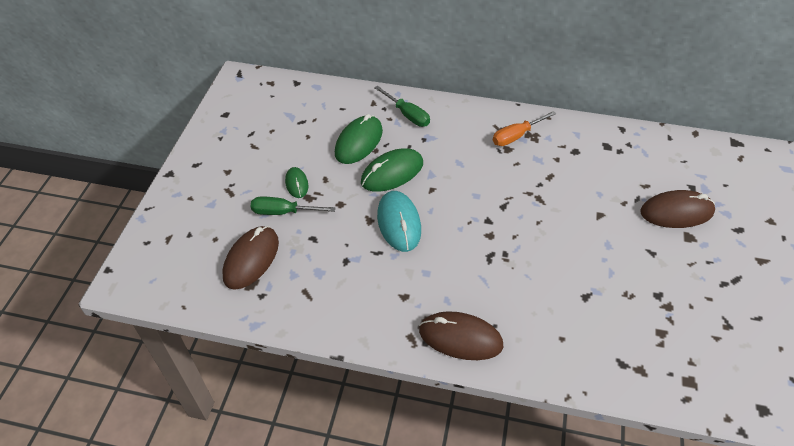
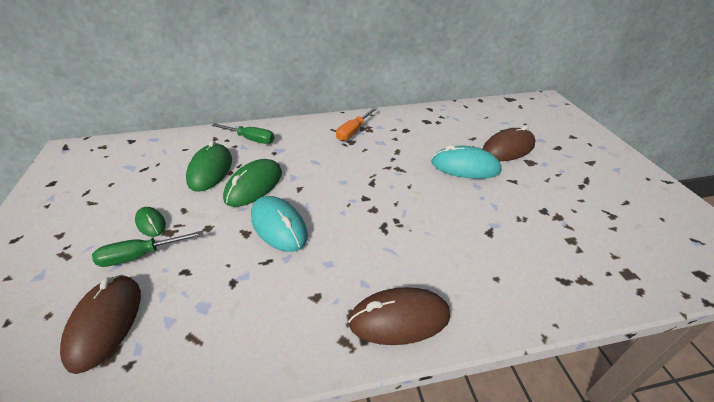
camera: 25 degrees left, 10 degrees down
(611, 219) = (465, 167): none -> turquoise mouse

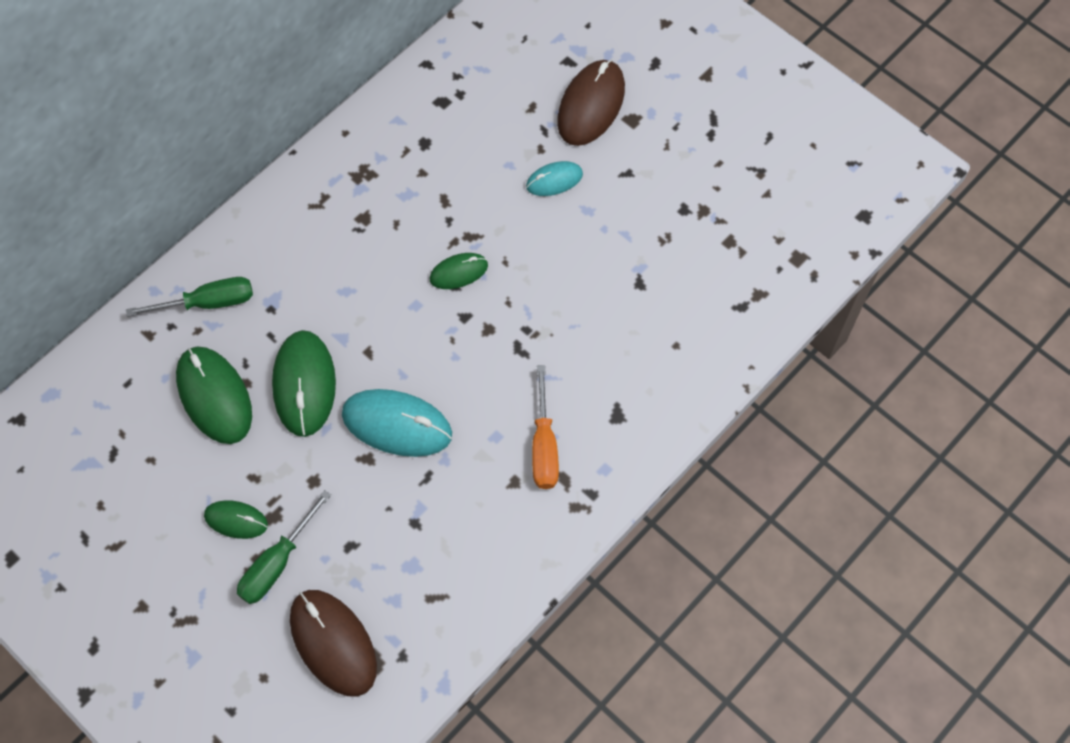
camera: 35 degrees left, 25 degrees up
(353, 131) = (349, 192): orange screwdriver -> orange screwdriver (544, 445)
(379, 179) = (458, 272): none -> green mouse
(399, 319) = (610, 452): brown mouse -> none
(465, 167) = (554, 180): turquoise mouse -> turquoise mouse, size x0.56

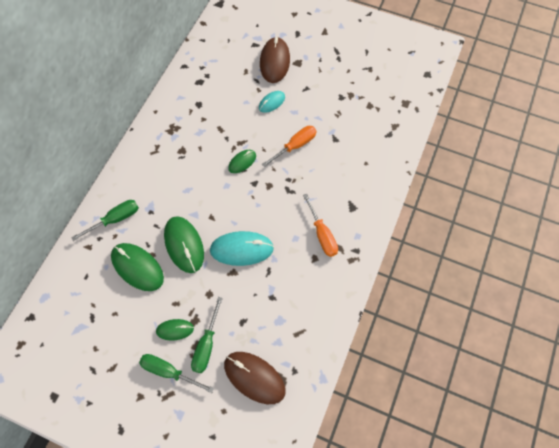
camera: 20 degrees left, 0 degrees up
(201, 584) = (169, 372): none -> green screwdriver
(562, 273) = (295, 146): none -> orange screwdriver

